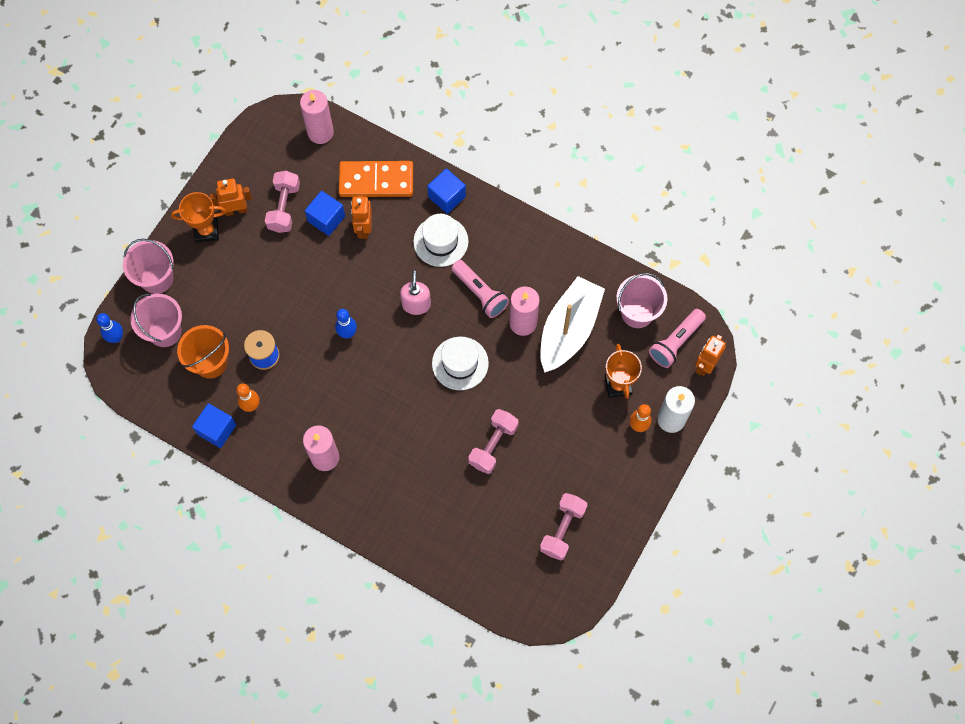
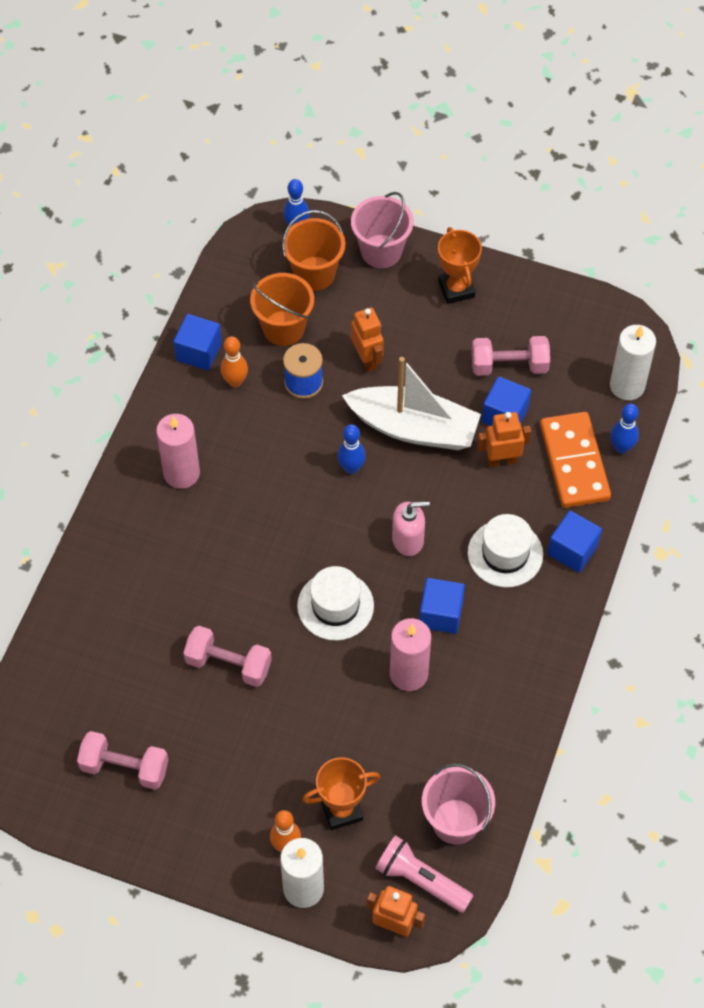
camera: 80 degrees right, 10 degrees down
(165, 331) = (314, 273): pink bucket -> orange bucket
(236, 210) = (492, 314): orange robot -> orange robot (367, 359)
(320, 132) = (627, 385): pink candle -> white candle
(371, 147) = (621, 447): none -> blue bowling pin
(480, 293) = (441, 614): pink flashlight -> blue cube
(569, 329) = (411, 734): white boat -> white boat (413, 428)

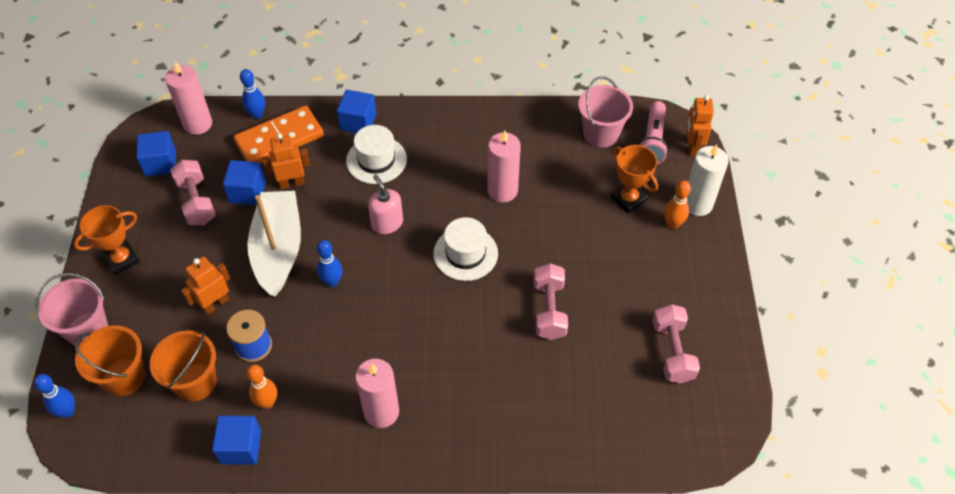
camera: 110 degrees left, 5 degrees down
(441, 614) = (444, 185): blue cube -> blue cube (160, 163)
(501, 460) = (292, 183): orange robot -> orange robot turned 105 degrees clockwise
(627, 385) = (197, 124): white candle -> pink candle

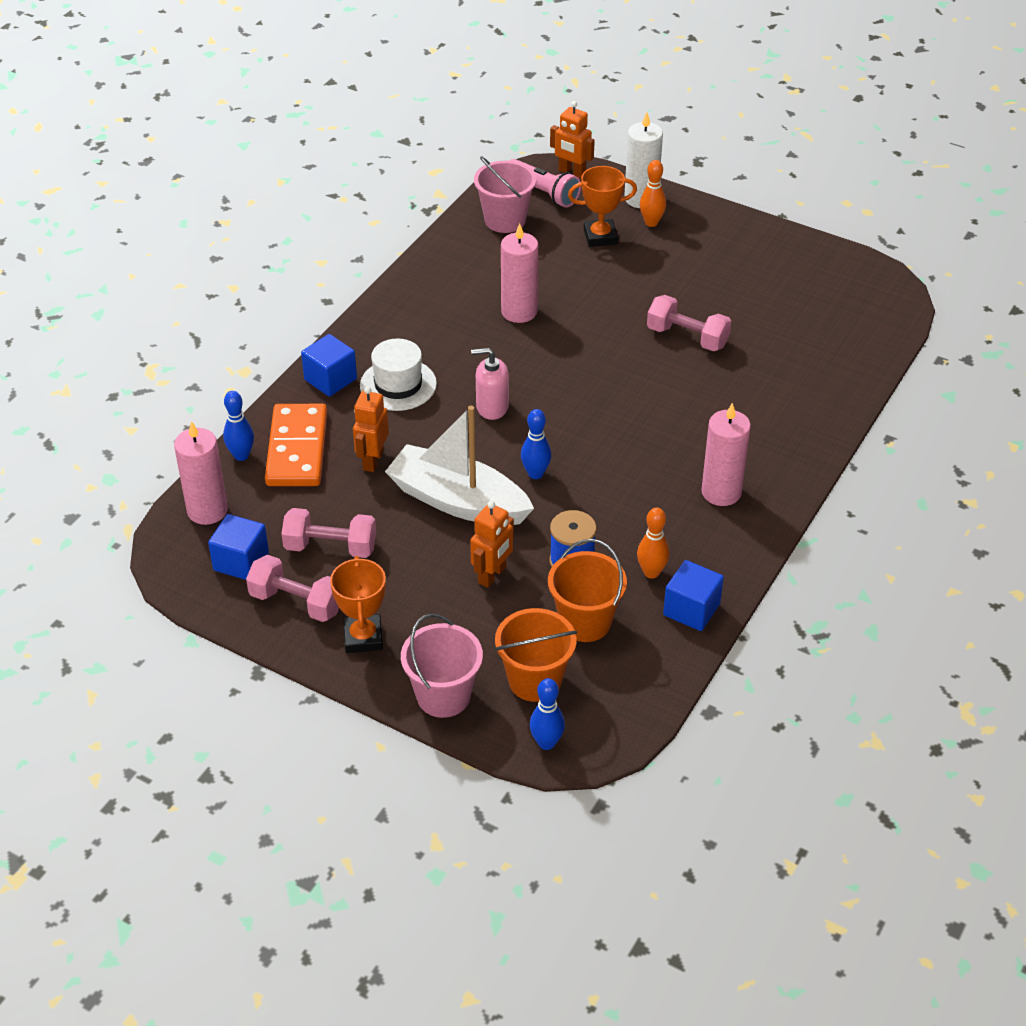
camera: 60 degrees left, 10 degrees down
(215, 304) = (492, 575): orange robot -> orange robot turned 135 degrees counterclockwise
(247, 192) = (354, 500): blue cube -> none
(465, 253) = (577, 366): white hat -> none
(672, 351) = (788, 282): pink dumbbell -> pink dumbbell (296, 602)

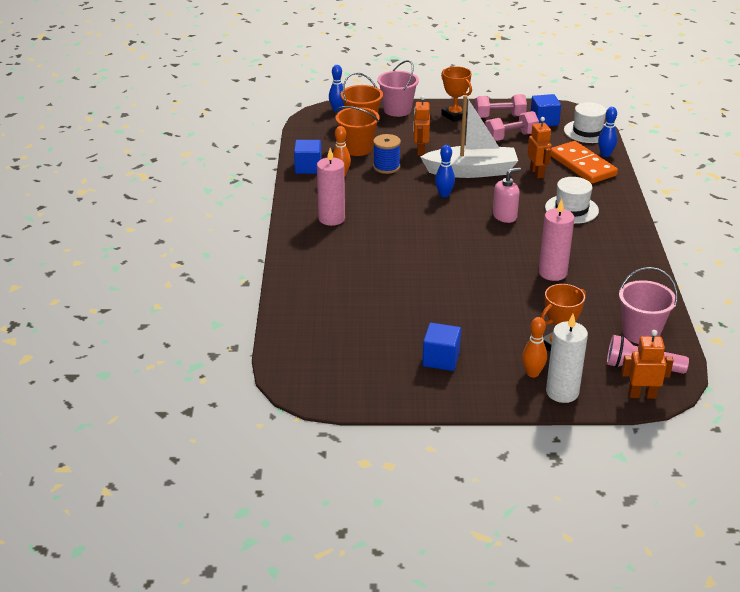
camera: 150 degrees right, 10 degrees down
(207, 510) = (587, 131): pink candle -> white hat
(330, 379) = (612, 199): blue cube -> blue cube (441, 359)
(687, 337) = (425, 295): pink dumbbell -> none

